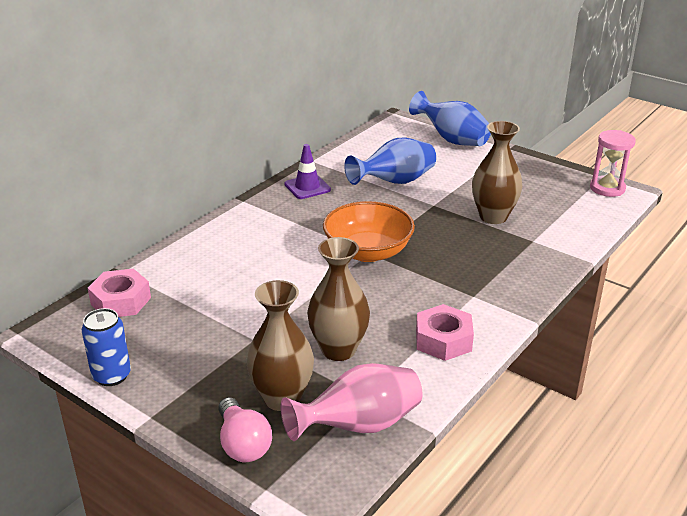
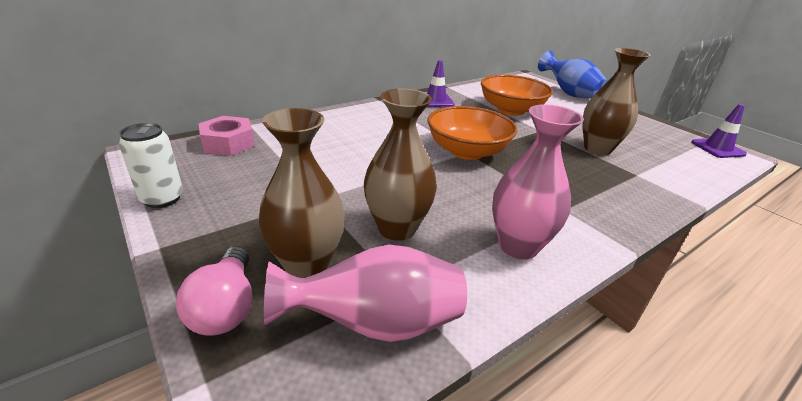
camera: 15 degrees right, 0 degrees up
(111, 376) = (162, 199): blue can -> white can
(394, 182) = (511, 110): blue vase -> orange bowl
(443, 340) = (518, 246): pink nut -> pink vase
(607, 188) = (717, 148): pink hourglass -> purple traffic cone

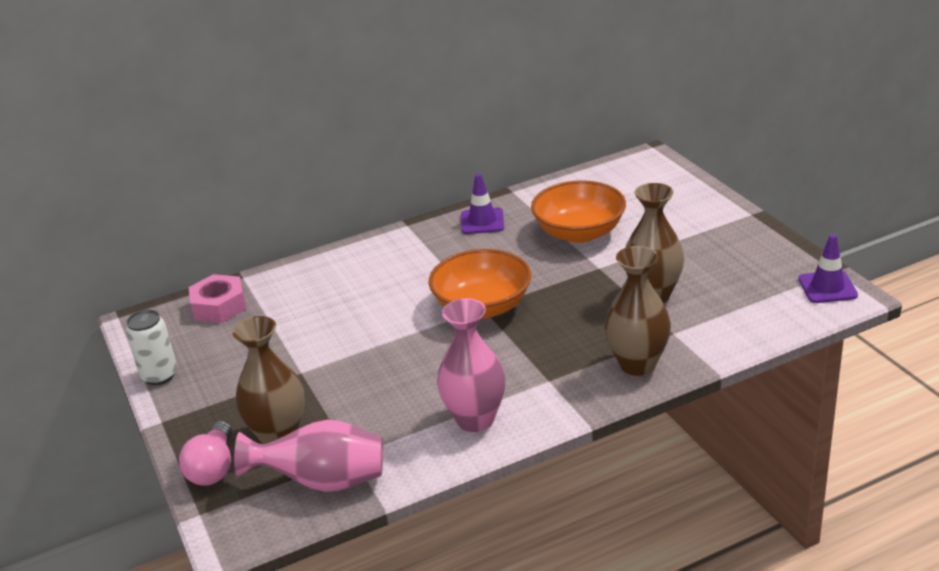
camera: 15 degrees right, 0 degrees up
(397, 228) = (367, 403): brown vase -> brown vase (637, 364)
(569, 93) = (691, 191): blue vase -> none

